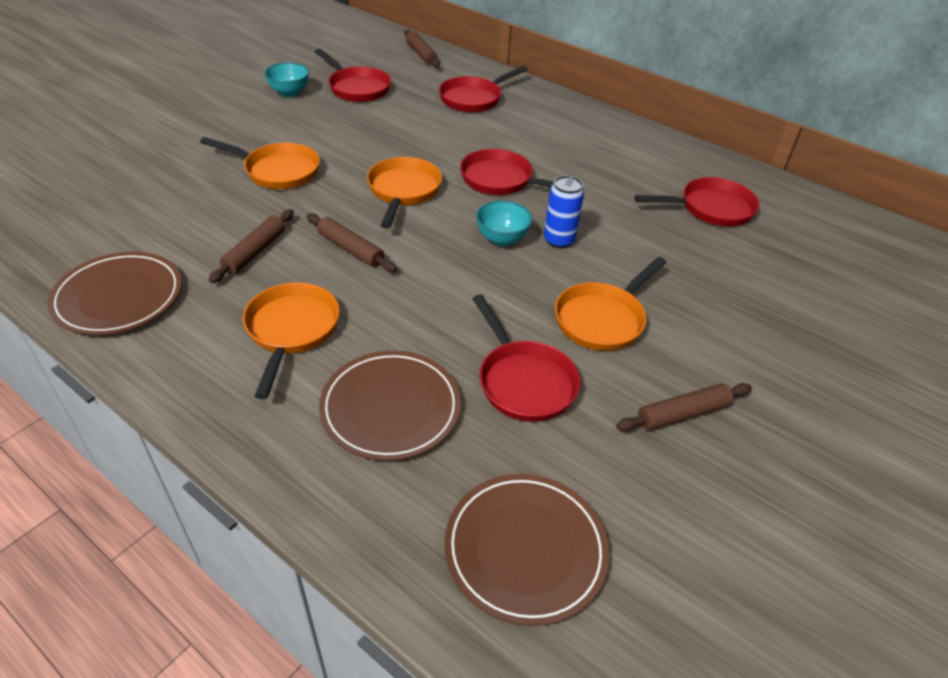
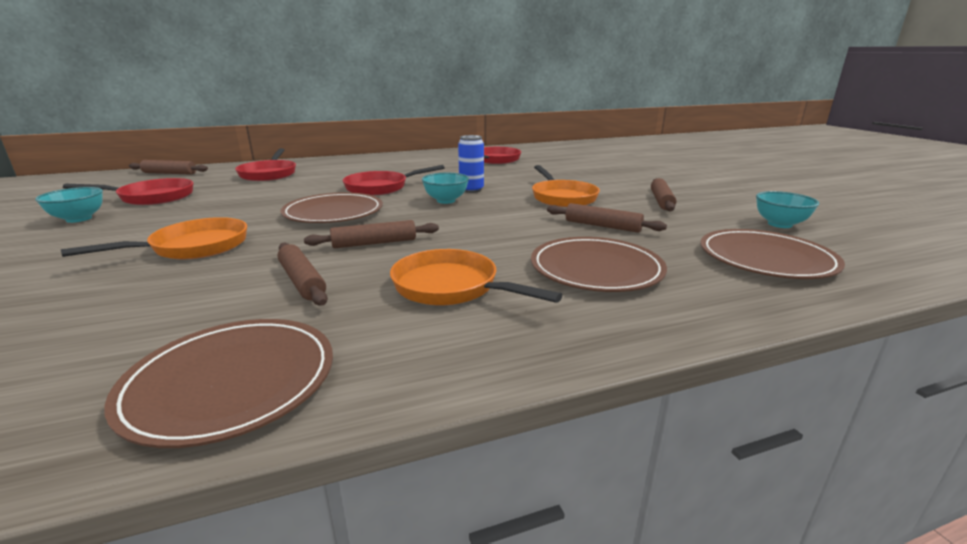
camera: 55 degrees left, 20 degrees down
(403, 191) = (333, 212): orange pan -> brown plate
(524, 381) = (602, 226): red pan -> brown rolling pin
(689, 560) = (779, 224): none -> turquoise bowl

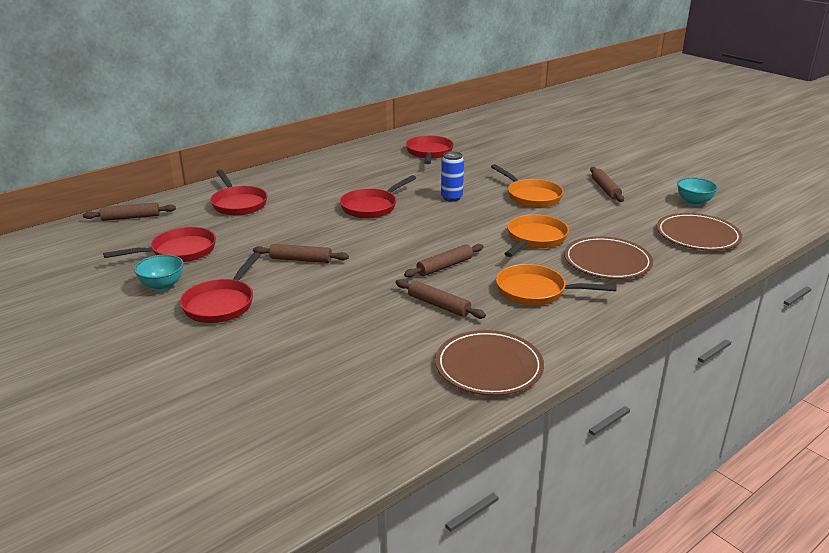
camera: 20 degrees left, 5 degrees up
(90, 241) = (221, 304): none -> red pan
(194, 247) = (317, 294): orange pan -> orange pan (535, 239)
(333, 212) = (372, 242): brown plate -> none
(446, 201) = (445, 214): turquoise bowl -> none
(602, 226) = (583, 223): brown rolling pin -> brown rolling pin (301, 260)

